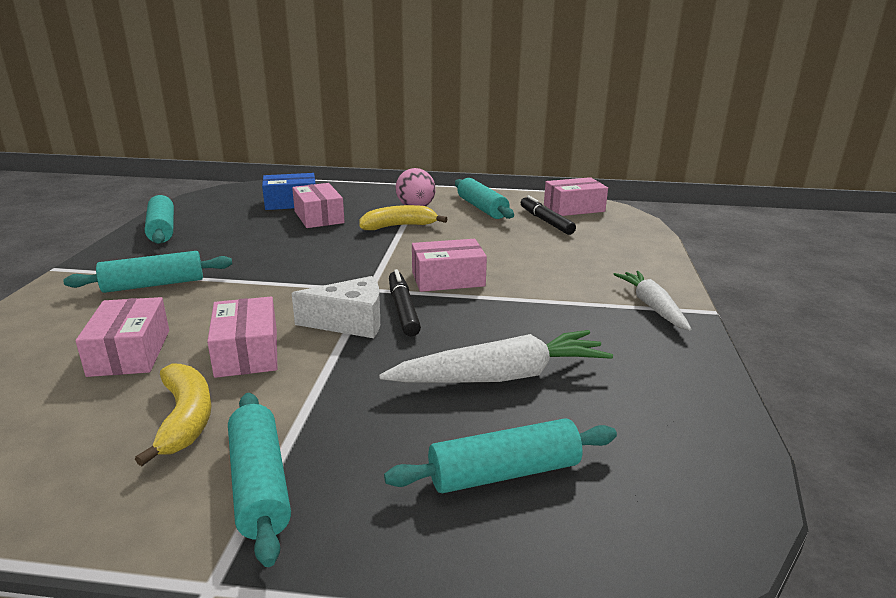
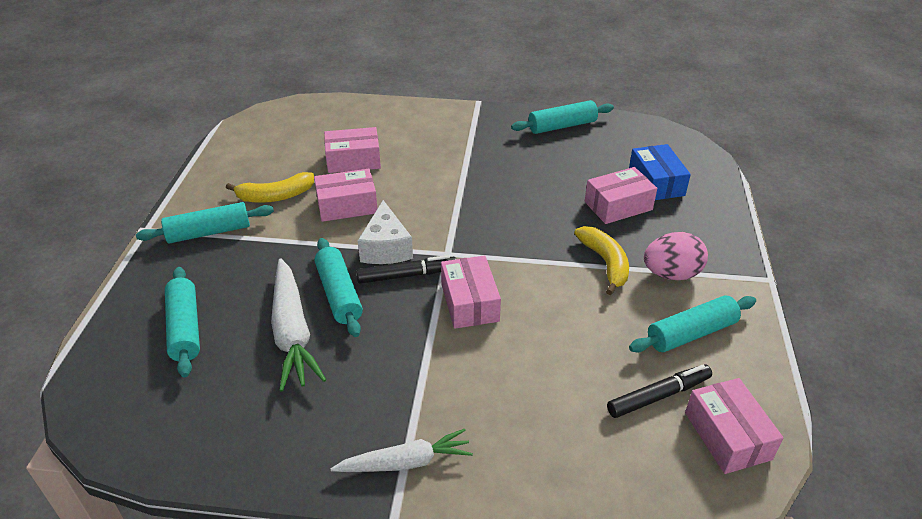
camera: 90 degrees right, 15 degrees up
(154, 284) = (452, 147): turquoise rolling pin -> turquoise rolling pin (339, 294)

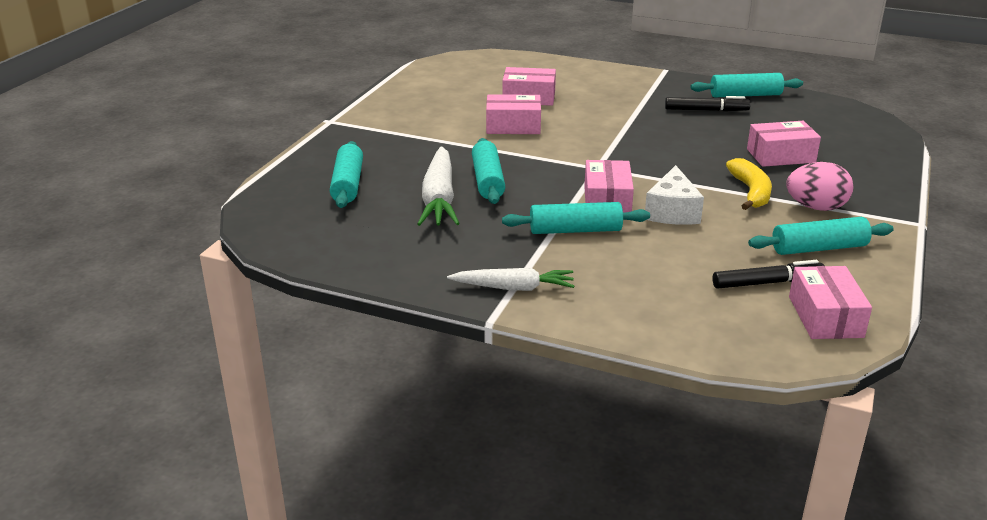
camera: 15 degrees right, 10 degrees down
(209, 232) = (384, 129): turquoise rolling pin -> turquoise rolling pin (575, 230)
(275, 196) = (449, 113): yellow banana -> none
(386, 248) = (540, 157): white cheese -> white cheese (672, 212)
(407, 275) = (554, 177): black marker -> black marker (706, 110)
(656, 182) = (828, 144): blue box -> none

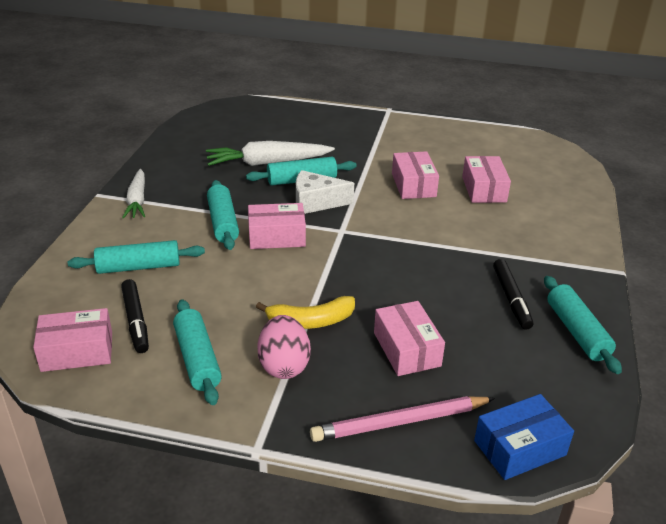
camera: 80 degrees right, 5 degrees up
(347, 184) = (283, 128): turquoise rolling pin -> turquoise rolling pin (139, 267)
(672, 212) = (261, 271): white cheese -> white cheese (316, 202)
(868, 167) = (400, 422): none -> pink pencil
(878, 131) = (519, 448): none -> blue box

